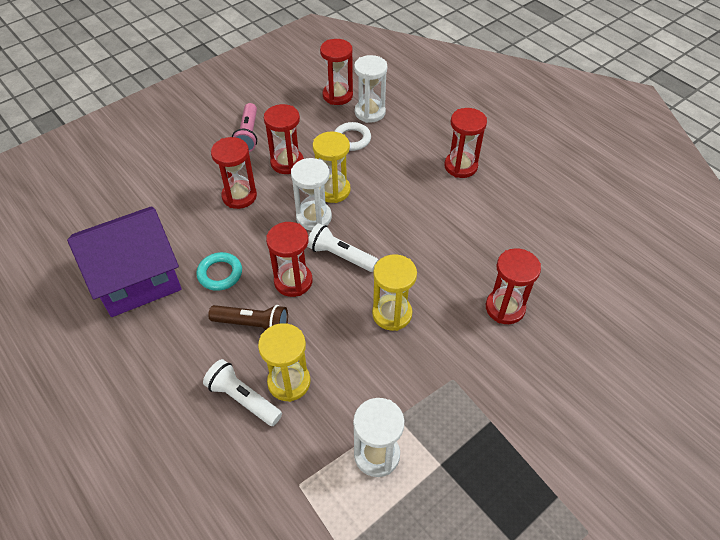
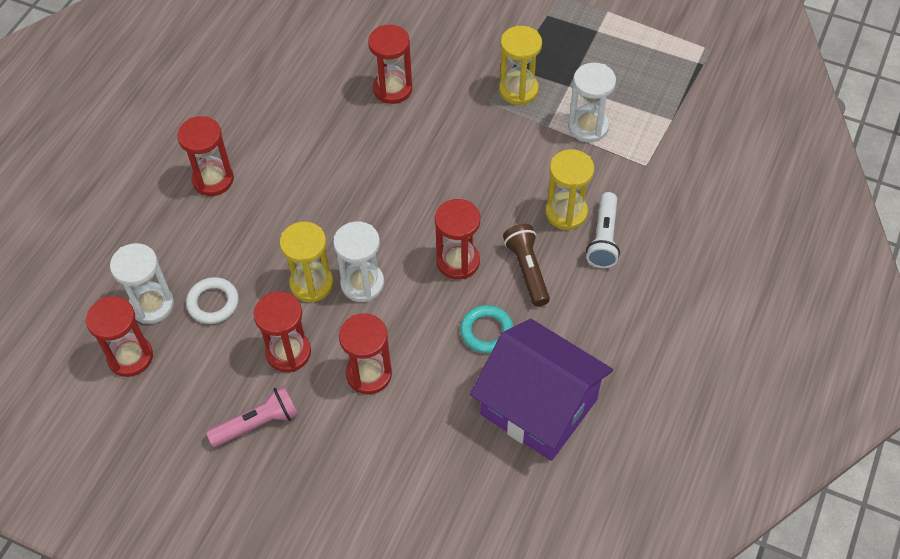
camera: 115 degrees left, 5 degrees up
(340, 256) = (402, 236): white flashlight -> none
(392, 314) = (448, 167): yellow hourglass -> yellow hourglass (518, 90)

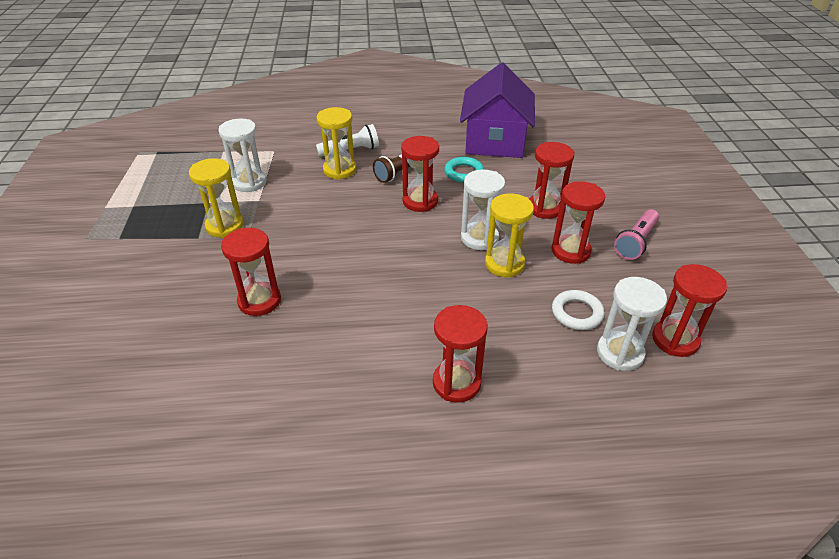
camera: 120 degrees left, 15 degrees down
(257, 424) = (635, 242): pink flashlight -> pink flashlight turned 90 degrees counterclockwise

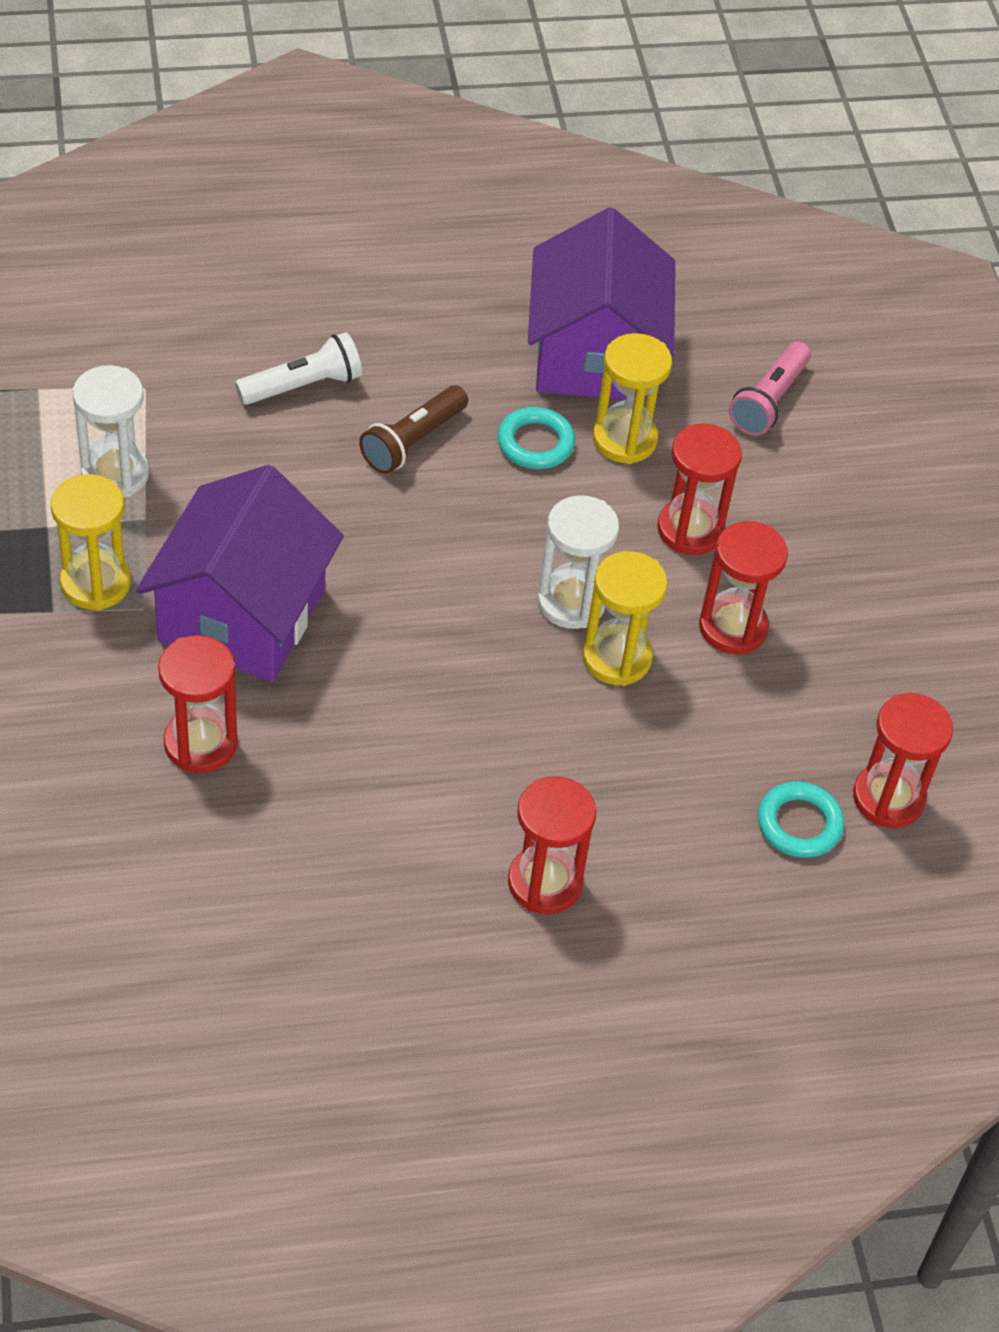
camera: 10 degrees left, 10 degrees up
(298, 241) = (242, 615): none -> purple house
(339, 170) = (289, 439): yellow hourglass -> yellow hourglass (624, 439)
(420, 201) = (456, 517): red hourglass -> none
(577, 313) = (736, 753): white ring -> none
(620, 353) = (799, 824): white hourglass -> turquoise ring
(635, 242) = (848, 605): pink flashlight -> pink flashlight (768, 401)

